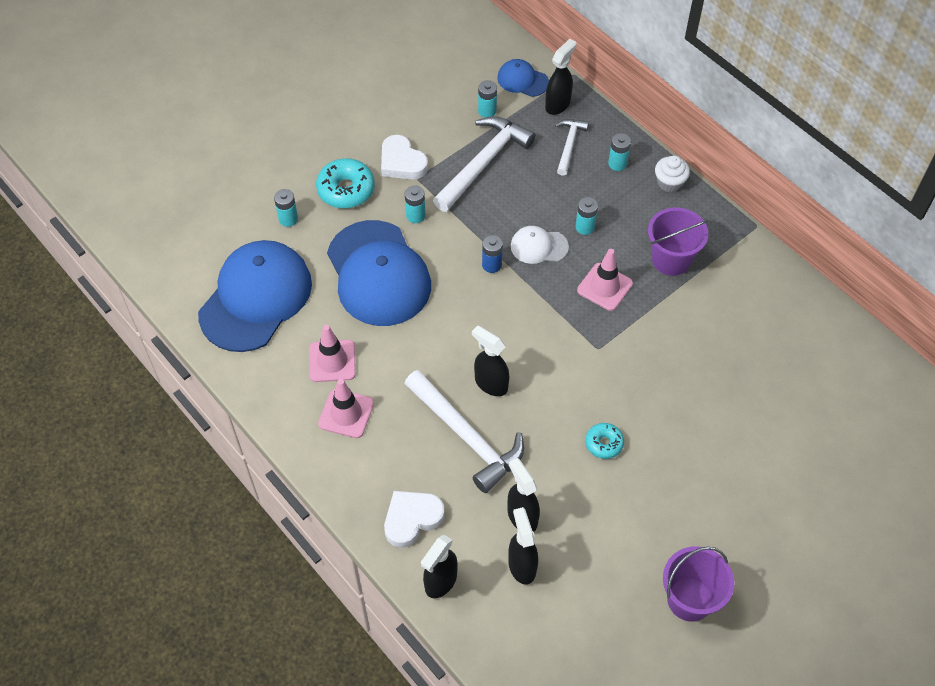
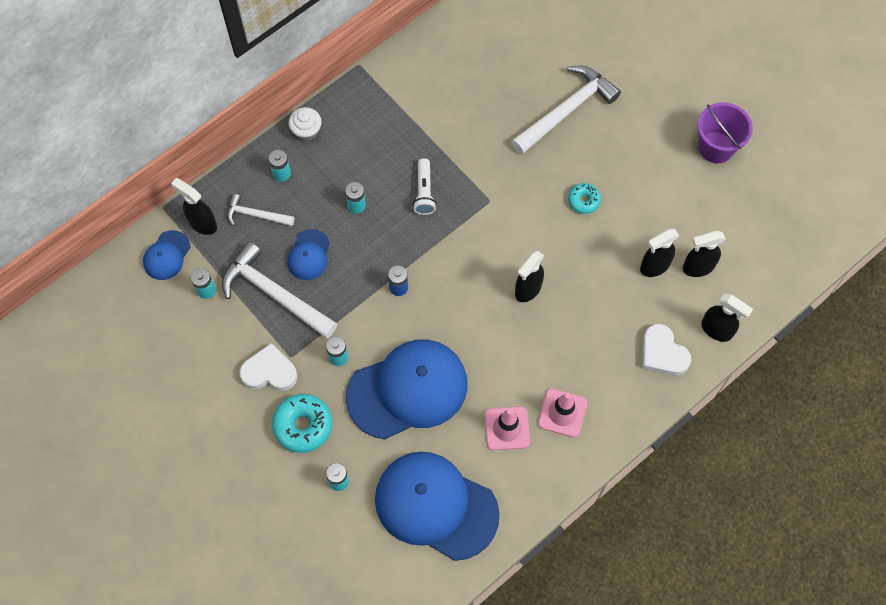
camera: 90 degrees left, 10 degrees up
(402, 162) = (269, 372): white heart -> white heart turned 135 degrees counterclockwise
(466, 437) = (582, 310): white hammer -> white hammer (567, 110)
(526, 189) = (309, 255): none -> blue cap
(539, 246) = (378, 246): white cap -> none
(604, 287) = (424, 192): pink traffic cone -> white flashlight
(671, 259) = (394, 136): purple bucket -> none

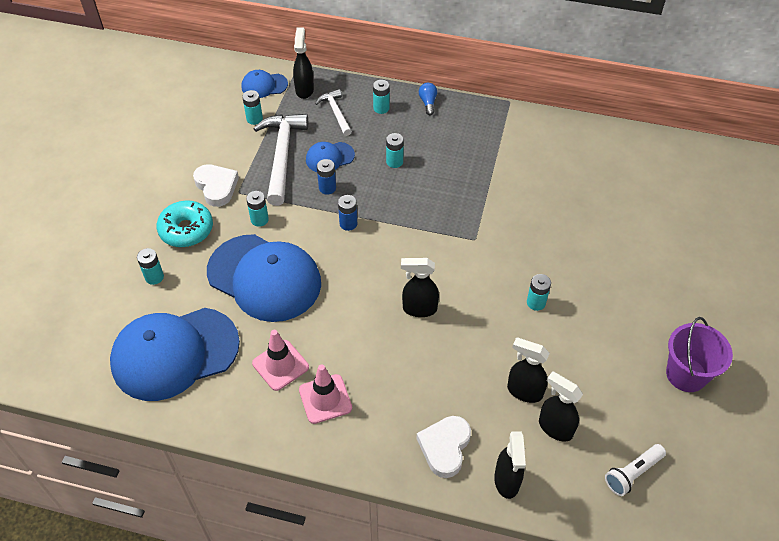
camera: 55 degrees right, 15 degrees down
(306, 131) = (428, 103): white cupcake -> blue light bulb
(344, 279) = (327, 188): none -> blue battery
(424, 192) = (443, 195): white flashlight -> white flashlight (632, 473)
(436, 506) = (175, 353): blue cap -> blue cap turned 105 degrees counterclockwise
(567, 110) = (605, 245): white hammer -> none
(583, 201) = (536, 302): turquoise donut -> turquoise battery

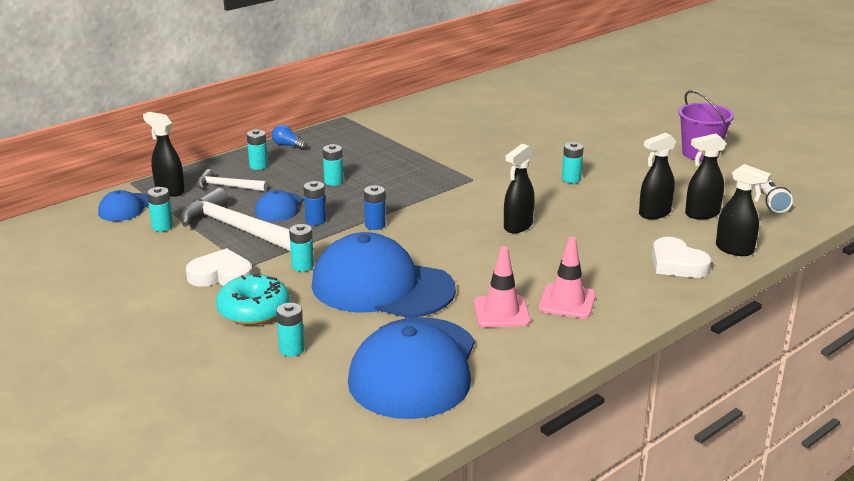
camera: 55 degrees left, 25 degrees down
(264, 278) = (382, 287): blue cap -> blue cap turned 135 degrees counterclockwise

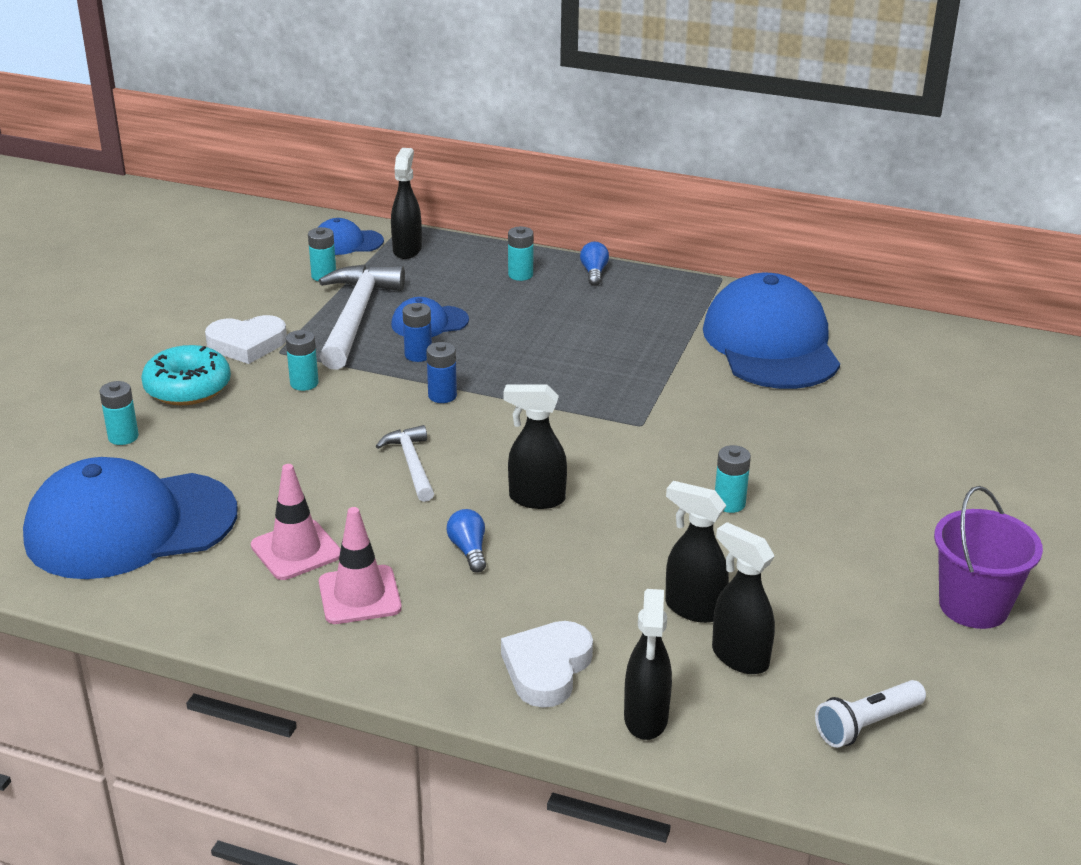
camera: 60 degrees right, 5 degrees up
(221, 275) = (247, 344): white heart -> white heart turned 105 degrees clockwise
(227, 186) = (450, 276): white hammer -> white hammer (412, 464)
(333, 181) = (529, 333): turquoise battery -> none
(382, 287) = (295, 448): blue cap -> blue cap (771, 343)
(551, 258) = (469, 550): none -> blue light bulb

